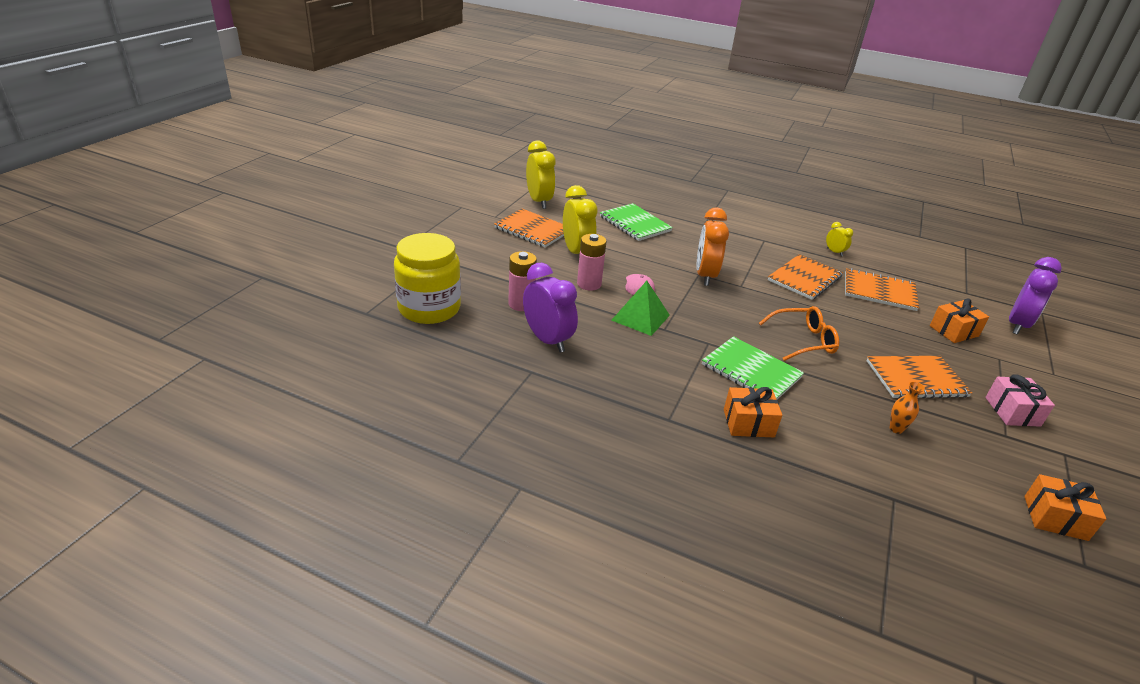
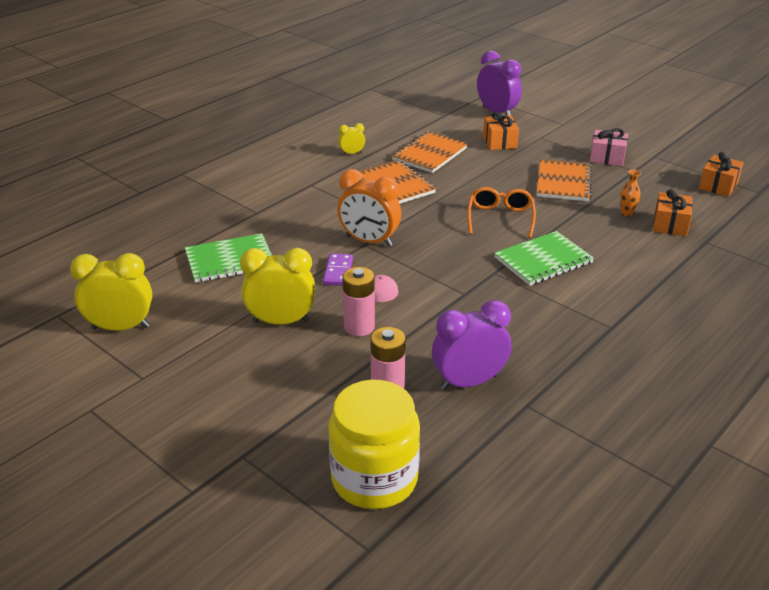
camera: 70 degrees left, 0 degrees up
(533, 230) = (202, 348): orange notebook -> none
(640, 317) = (439, 304): green pyramid -> none
(652, 267) = (338, 271): none -> purple domino
(748, 423) = (618, 283): orange gift -> orange gift (670, 224)

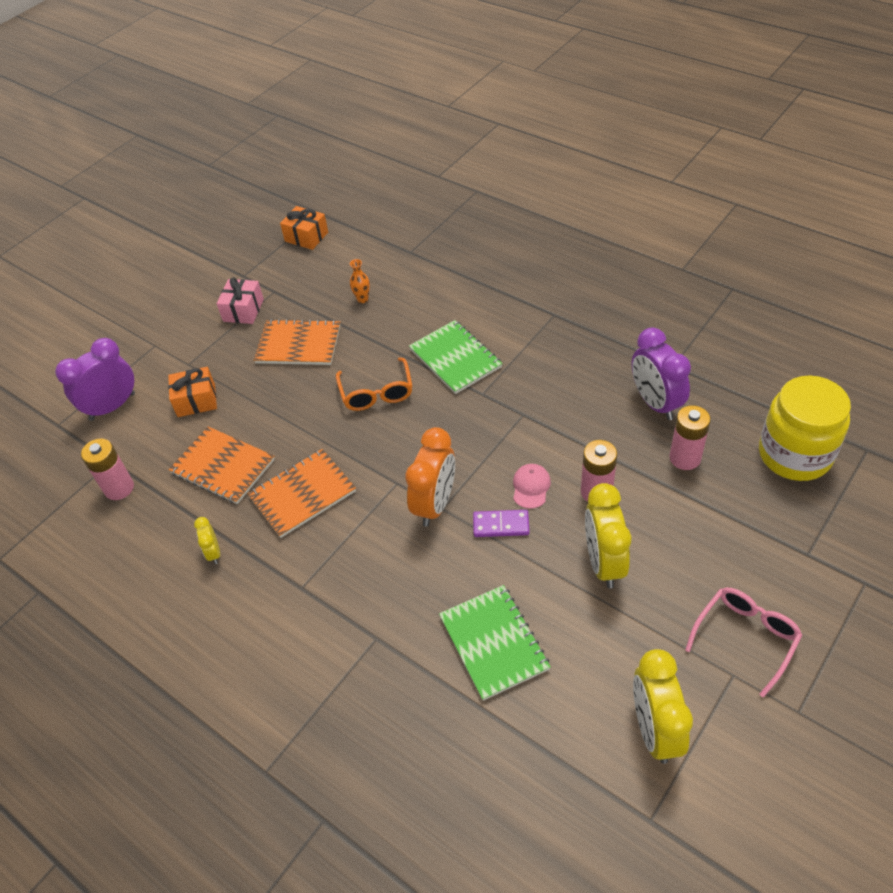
camera: 90 degrees left, 15 degrees up
(172, 392) = (746, 637): none -> pink glasses
(418, 119) = (119, 488): none -> pink battery
(500, 218) = (376, 393): orange glasses -> orange glasses turned 105 degrees counterclockwise
(670, 224) = (381, 272): orange gift -> none

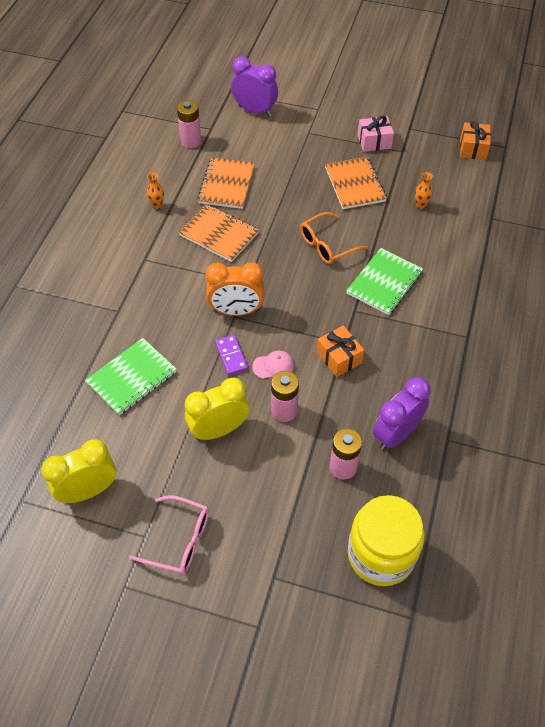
camera: 65 degrees right, 5 degrees up
(196, 400) = (277, 149): orange gift -> orange gift (339, 358)
(214, 553) = (157, 206): yellow clock -> orange vase

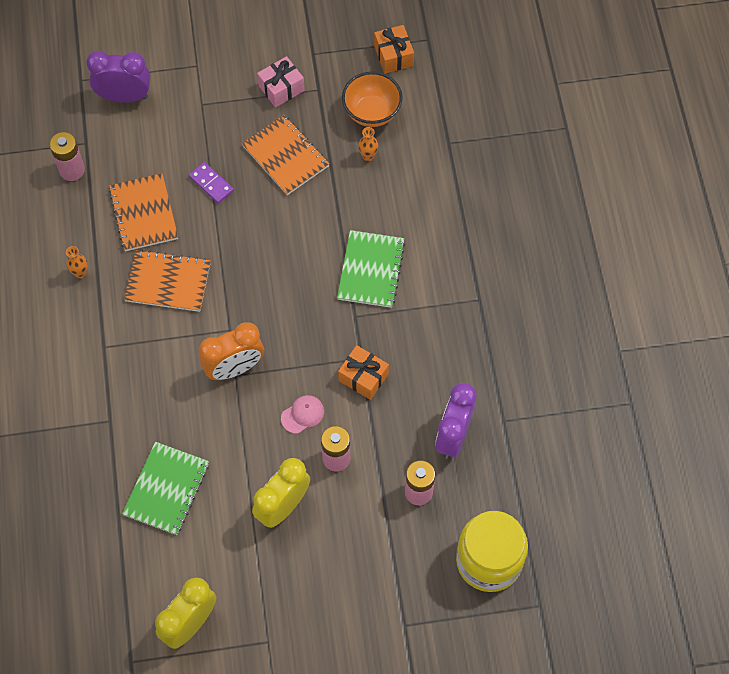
camera: 25 degrees left, 10 degrees up
(179, 540) = (302, 630): pink glasses -> none
(231, 356) = (255, 421): purple domino -> purple domino (211, 184)
(327, 245) = (291, 248): orange glasses -> none
(437, 178) = (372, 112): none -> orange bowl

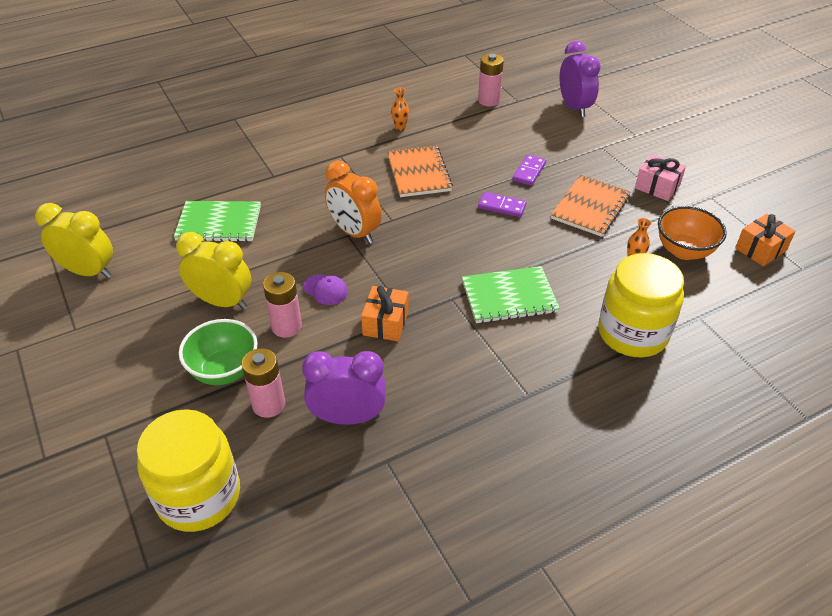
camera: 70 degrees right, 20 degrees down
(144, 213) = (475, 144): orange notebook -> none
(252, 228) = (502, 206): none -> purple domino
(302, 414) = (325, 290): pink cap -> purple cap
(369, 519) = (224, 371): none -> green bowl
(446, 198) = (632, 333): none -> yellow jar

